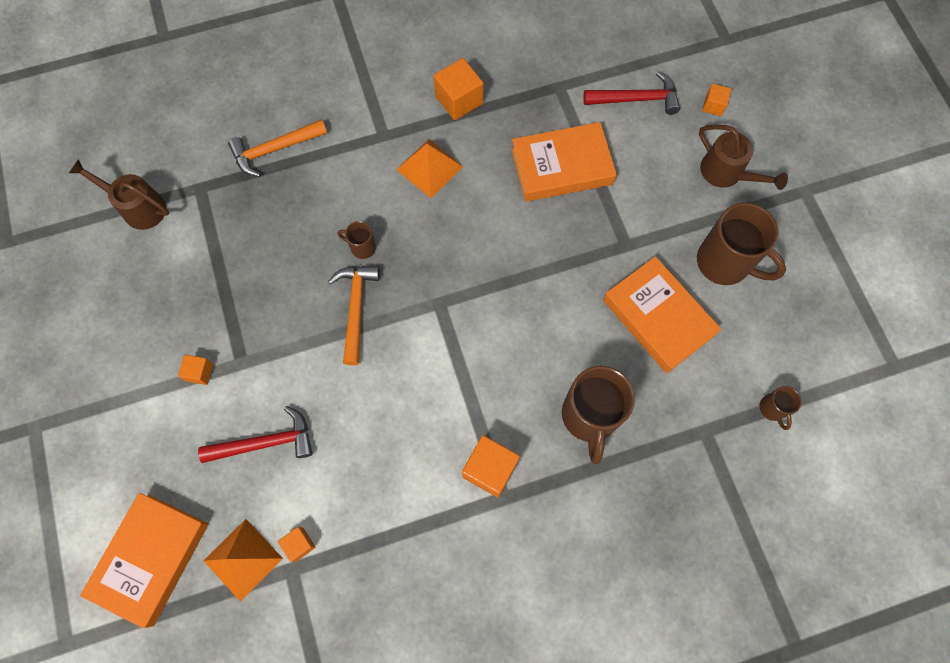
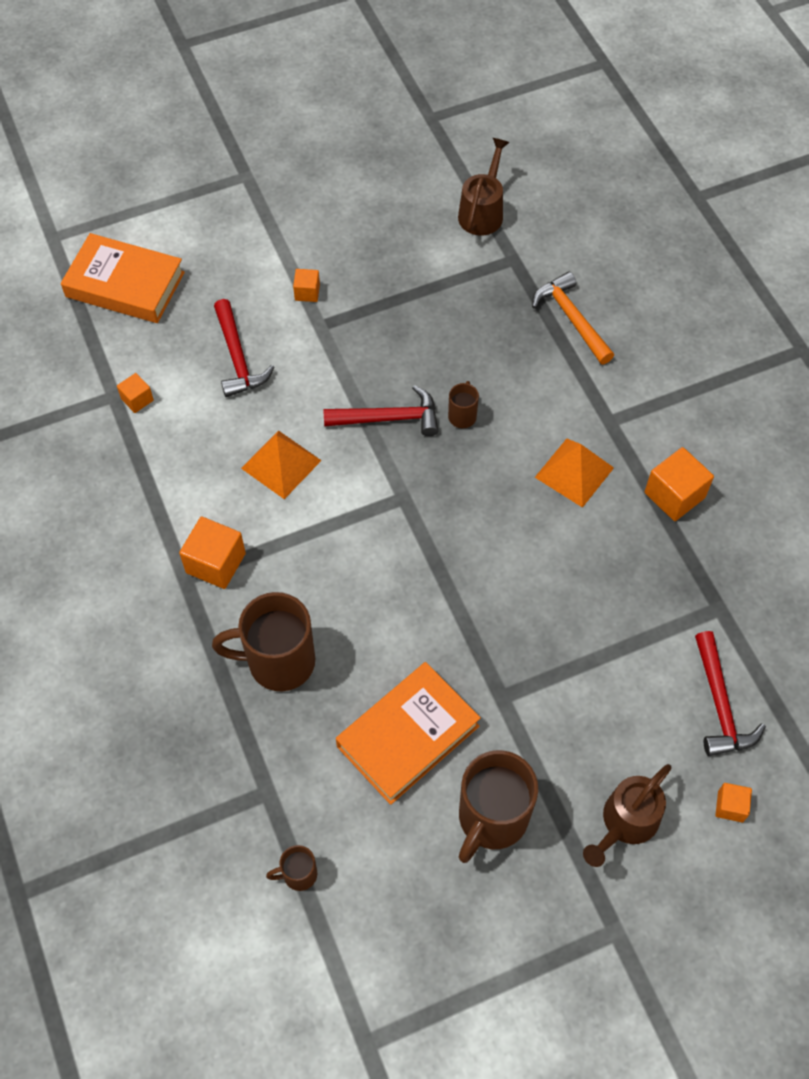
camera: 85 degrees right, 10 degrees down
(243, 559) = (123, 356): orange pyramid -> orange pyramid (281, 464)
(356, 308) = (389, 418): orange hammer -> red hammer
(561, 167) = (600, 617): orange book -> none

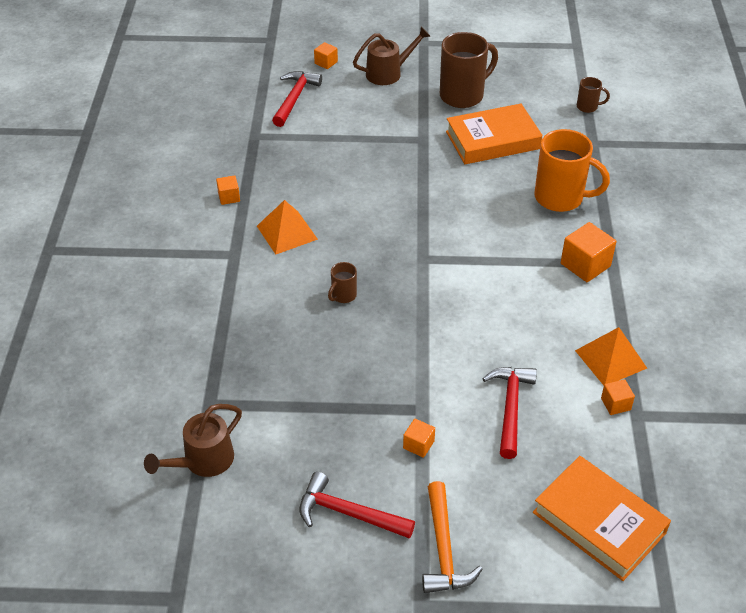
camera: 155 degrees left, 15 degrees down
(278, 662) = (561, 198): brown mug -> orange mug
(281, 464) = (507, 311): orange pyramid -> orange pyramid (610, 359)
(389, 418) = (403, 314): red hammer -> red hammer (348, 513)
(571, 318) = (201, 335): orange hammer -> orange hammer (443, 549)
(674, 495) = (229, 197): orange cube -> orange cube, size x0.56

